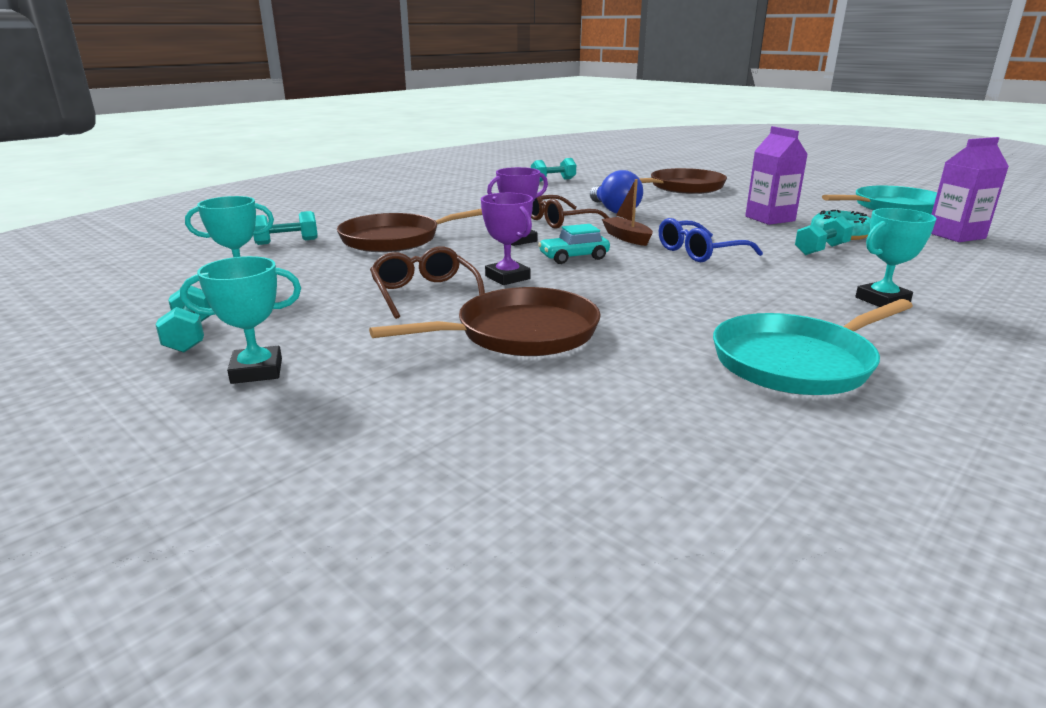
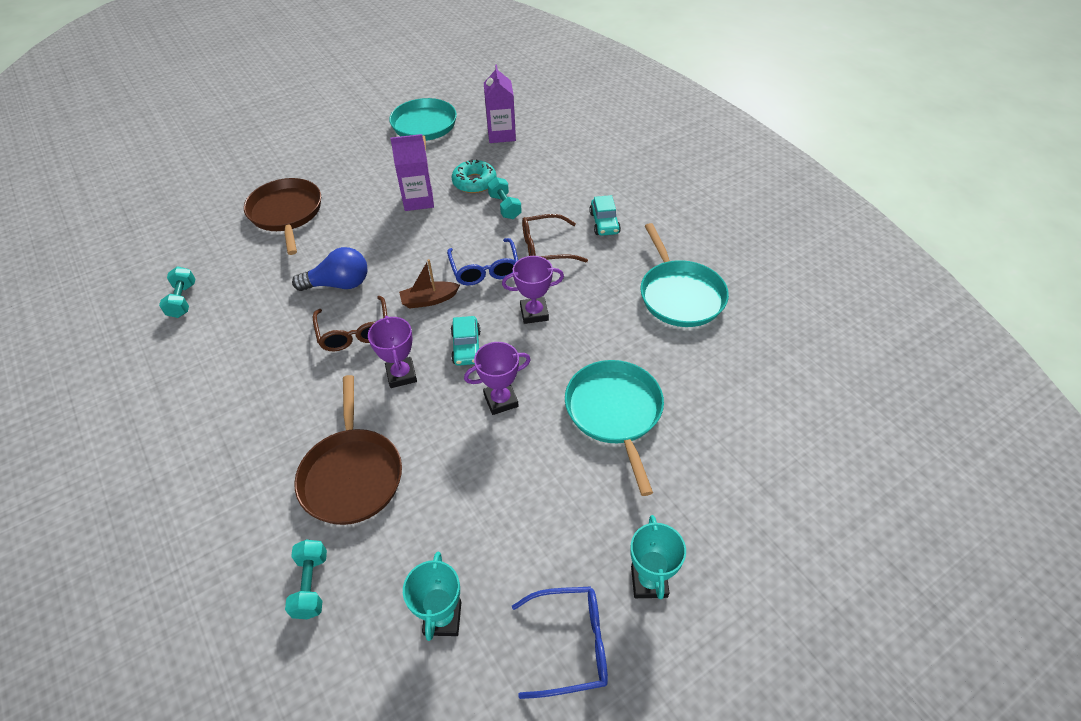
camera: 75 degrees left, 25 degrees up
(190, 336) = (572, 644): turquoise dumbbell -> blue glasses
(424, 293) = (518, 462): brown glasses -> brown glasses (544, 248)
(520, 333) = (615, 412): brown pan -> turquoise pan
(654, 279) = (534, 313): none -> purple trophy
(882, 300) = (604, 223): turquoise trophy -> turquoise car

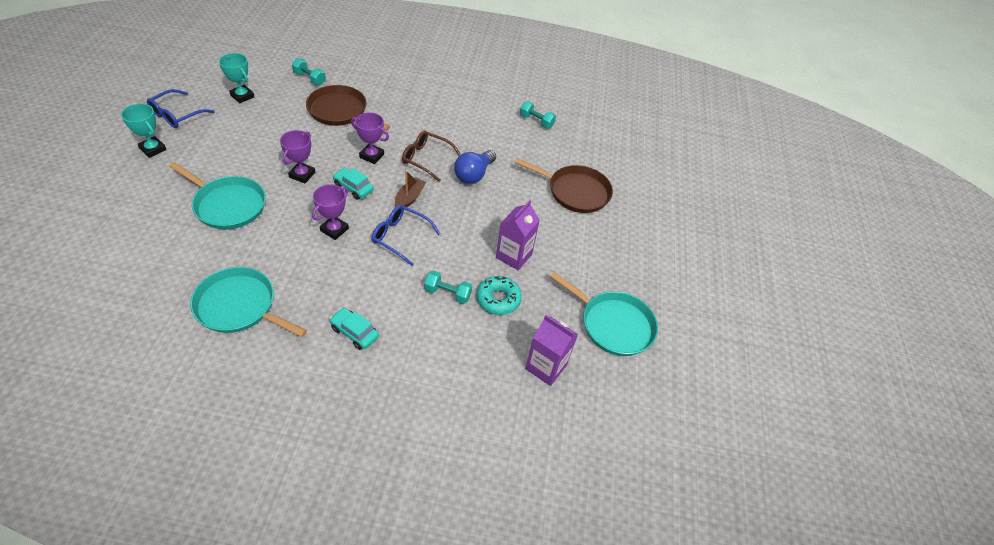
camera: 125 degrees right, 0 degrees up
(544, 248) = (378, 279): brown glasses -> none

